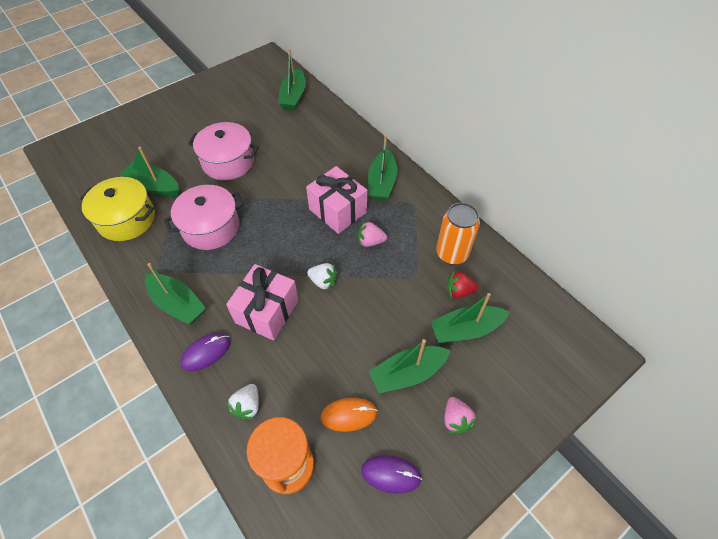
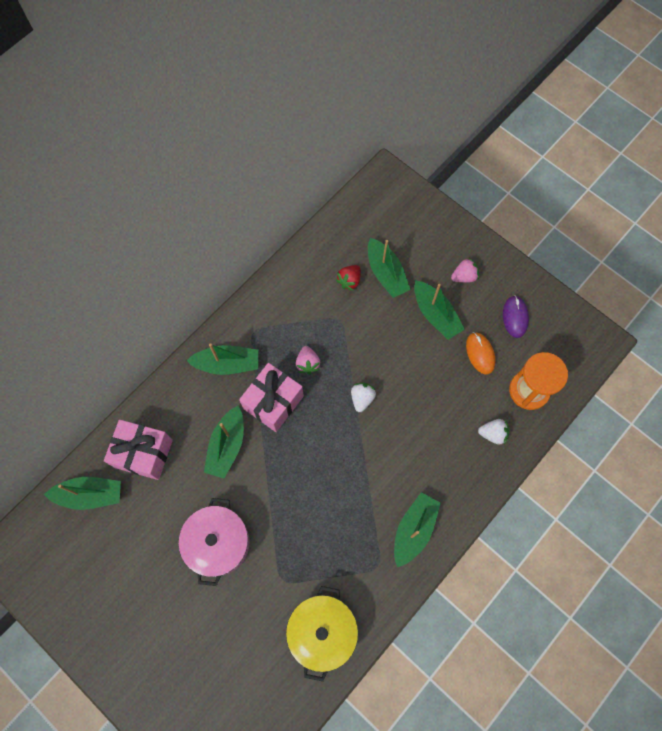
camera: 100 degrees left, 15 degrees up
(154, 186) = (268, 620): green boat -> green boat (227, 446)
(206, 352) = (456, 484): purple mouse -> none
(211, 227) = (317, 529): pink pot -> none
(267, 311) = (404, 442): pink gift -> pink gift (143, 453)
(452, 254) = (309, 289): orange can -> none
(459, 291) = (349, 281): red strawberry -> red strawberry turned 45 degrees clockwise

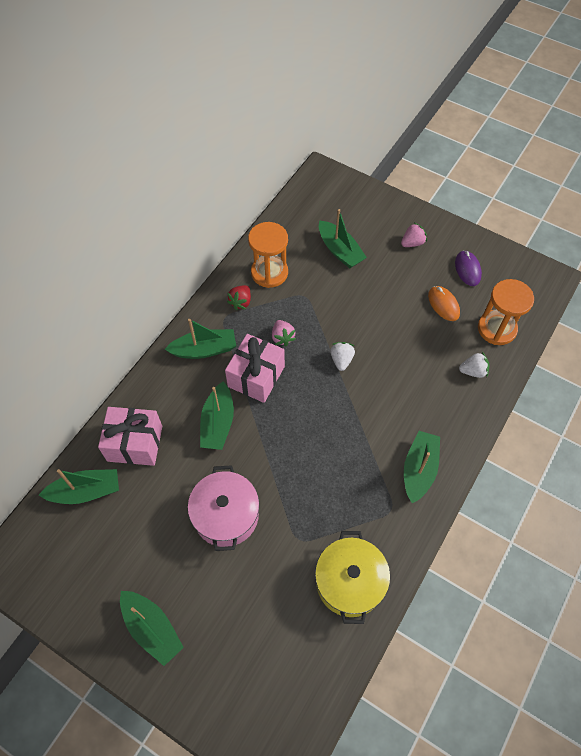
camera: 10 degrees left, 10 degrees down
(308, 287) = (269, 272): none -> orange hourglass
(349, 281) = (307, 261): red strawberry -> red strawberry (241, 302)
(435, 314) = (394, 278): green boat -> green boat (152, 628)

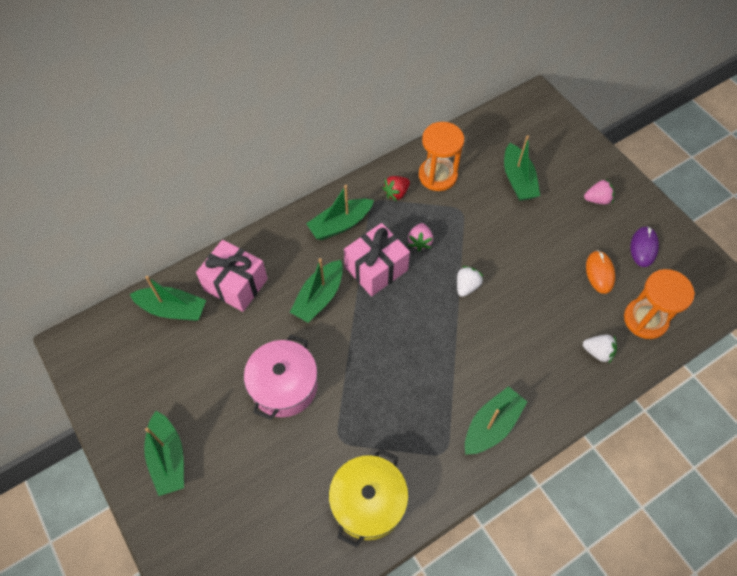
camera: 25 degrees right, 0 degrees up
(204, 350) = (340, 224): green boat -> green boat turned 135 degrees clockwise

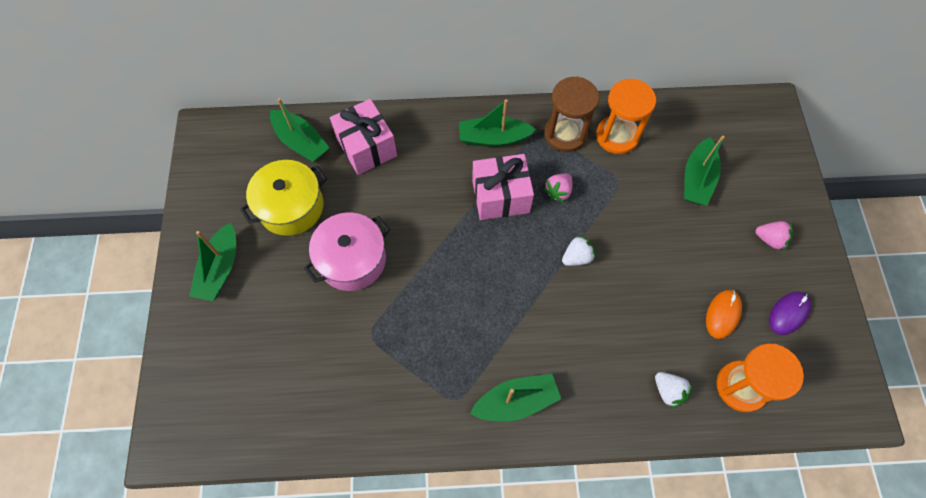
camera: 30 degrees right, 5 degrees up
(319, 297) = (432, 196): green boat -> none
(368, 502) = (359, 405): yellow pot -> yellow pot (291, 207)
(396, 193) = (565, 134): red strawberry -> brown hourglass

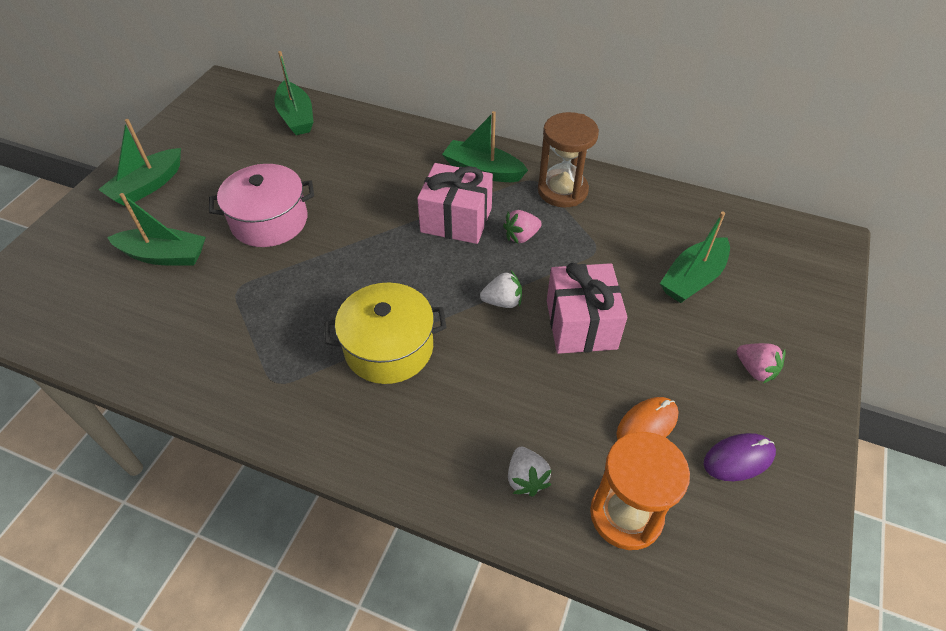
camera: 25 degrees right, 15 degrees down
(291, 207) = (248, 161): yellow pot -> yellow pot (389, 348)
(366, 147) = (352, 139): pink gift -> pink gift (581, 324)
(516, 401) = (338, 412): green boat -> green boat (164, 256)
(617, 136) = (620, 210): orange hourglass -> none

